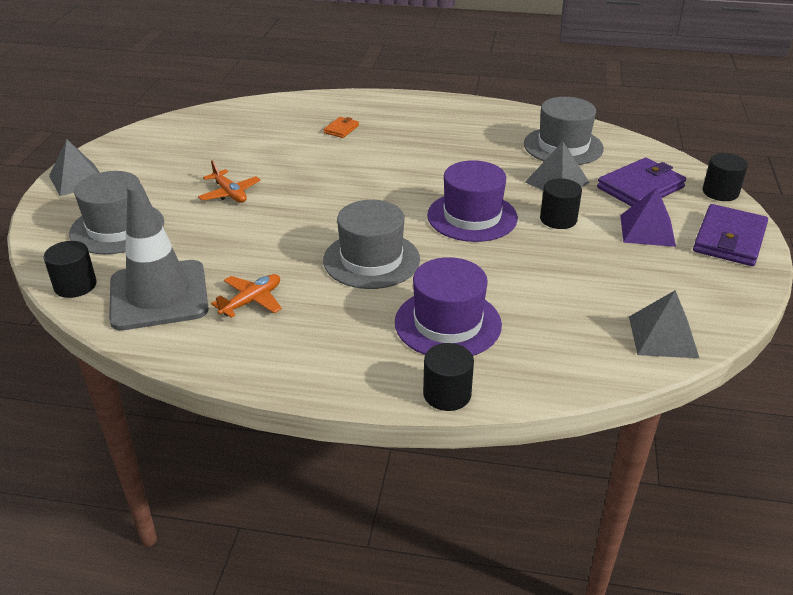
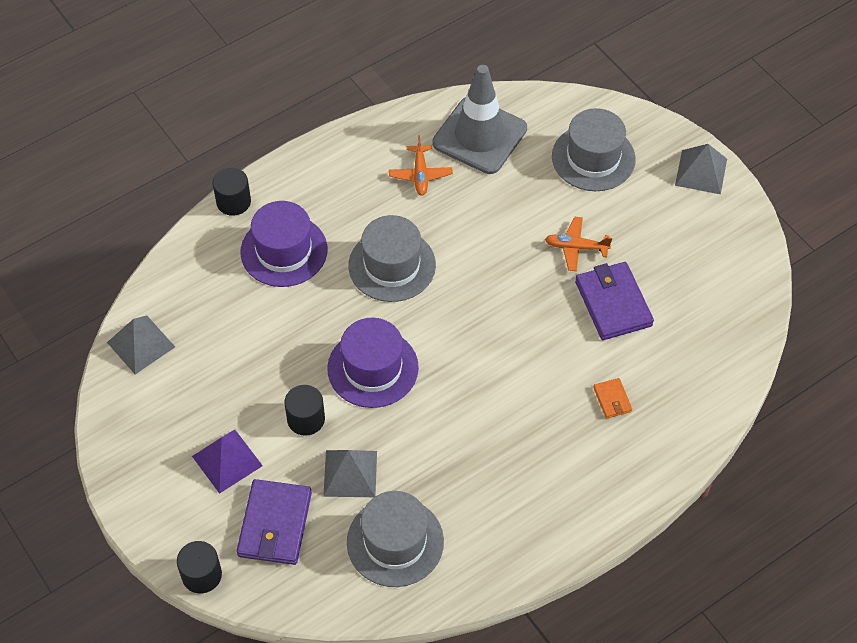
camera: 135 degrees right, 20 degrees up
(75, 285) = (538, 104): black cylinder -> none
(729, 239) = (156, 501): purple wallet -> purple wallet (613, 303)

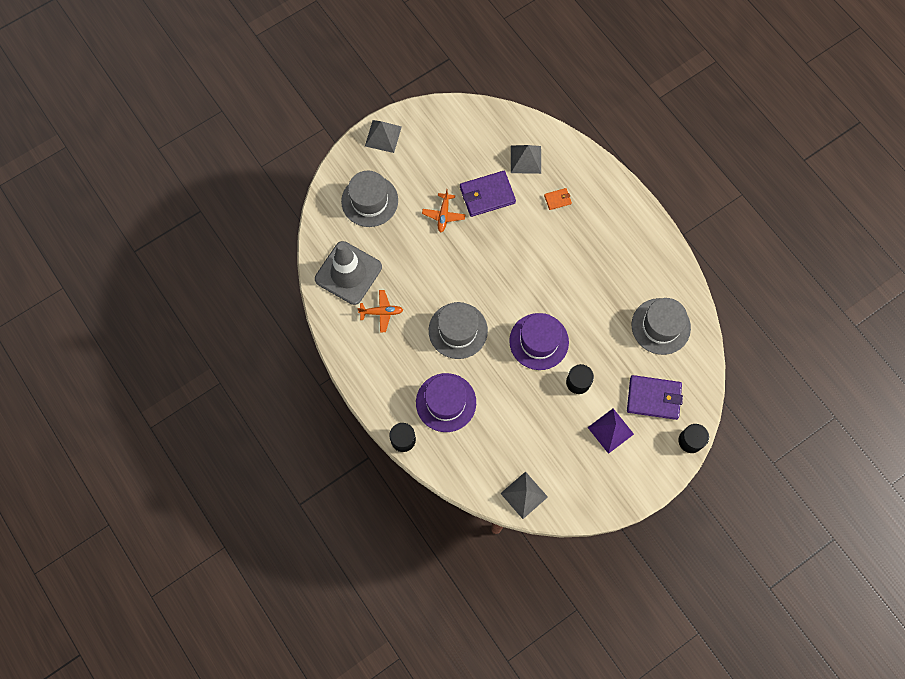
camera: 90 degrees left, 15 degrees up
(350, 473) = (615, 353): grey pyramid -> grey pyramid (525, 159)

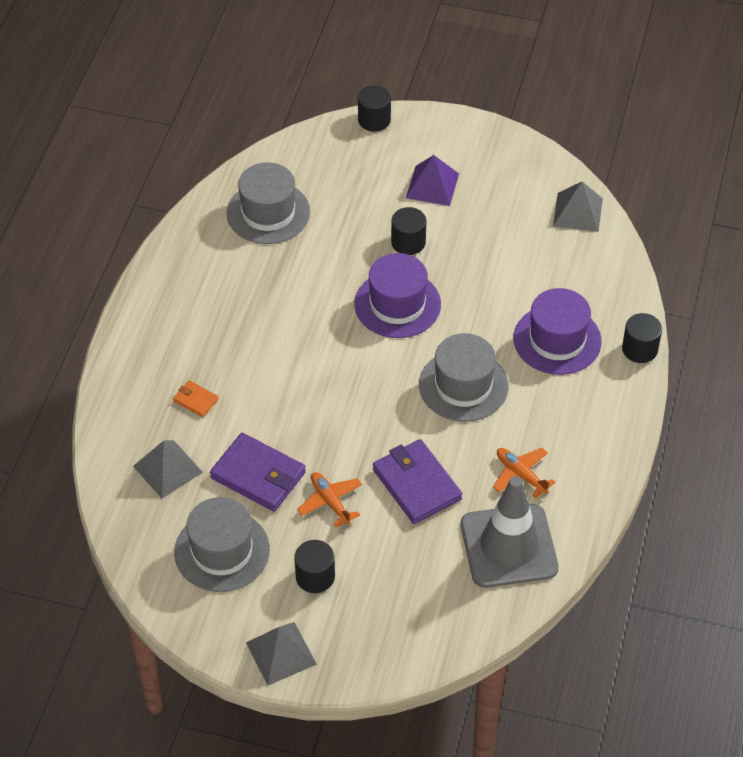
camera: 130 degrees left, 20 degrees down
(369, 201) = (390, 597): grey hat -> grey hat (222, 551)
(409, 178) = (315, 576): none -> black cylinder
(443, 215) = (330, 502): orange plane -> orange plane turned 90 degrees counterclockwise
(653, 398) = (359, 172): purple wallet -> purple wallet (417, 484)

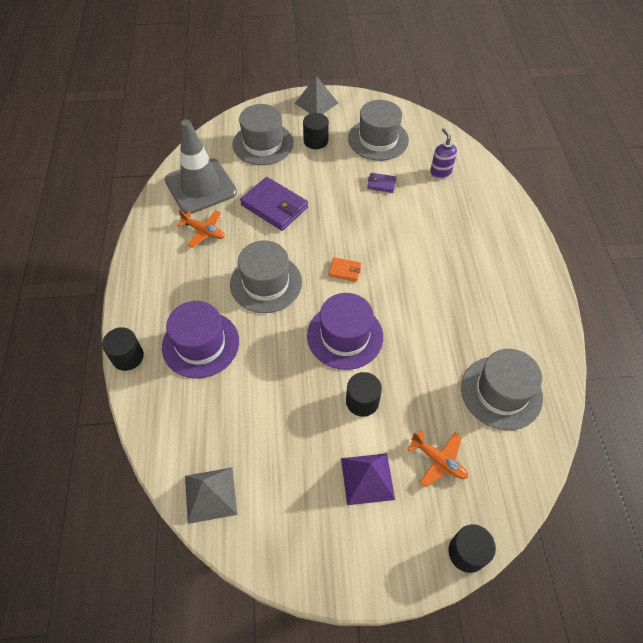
camera: 160 degrees right, 5 degrees up
(167, 469) = (440, 172): grey pyramid -> purple soap dispenser
(196, 400) = (452, 218): orange wallet -> orange wallet (345, 271)
(258, 475) = (381, 184): purple wallet -> purple wallet, size x0.49
(330, 502) = (326, 181): orange plane -> orange plane (438, 460)
(396, 595) = (263, 144): none -> grey hat

